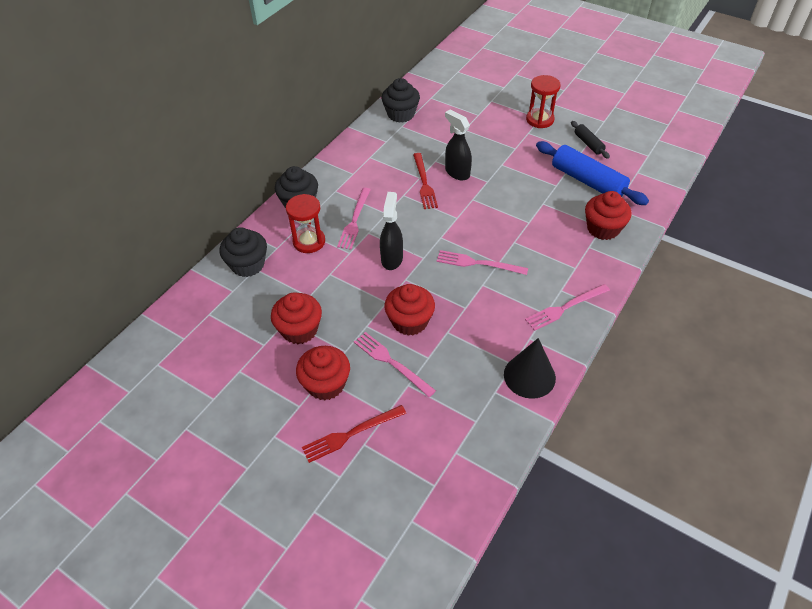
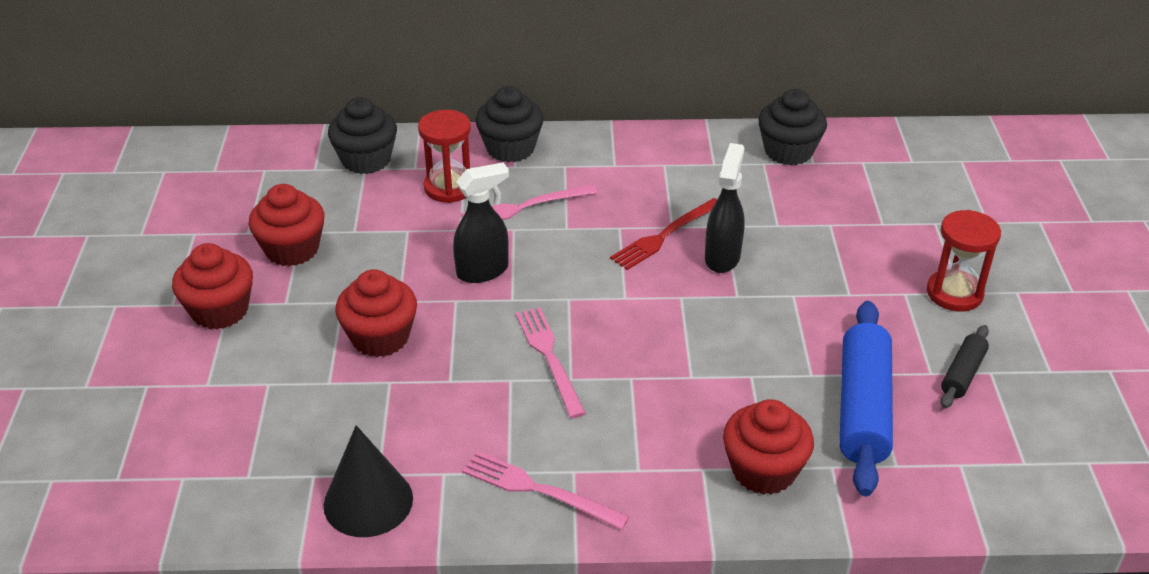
camera: 55 degrees right, 10 degrees down
(351, 434) = (155, 367): red fork -> none
(391, 362) = (295, 352): pink fork -> none

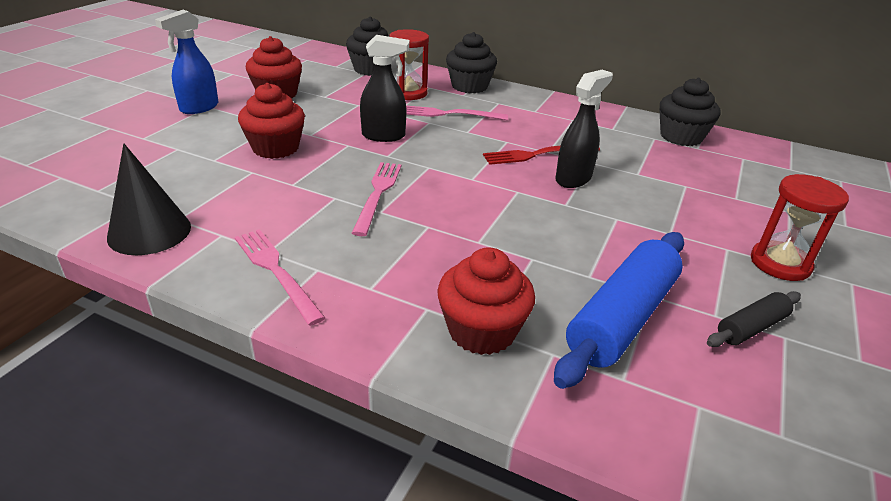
camera: 25 degrees right, 5 degrees down
(220, 310) = (199, 108): red cupcake -> blue spray bottle

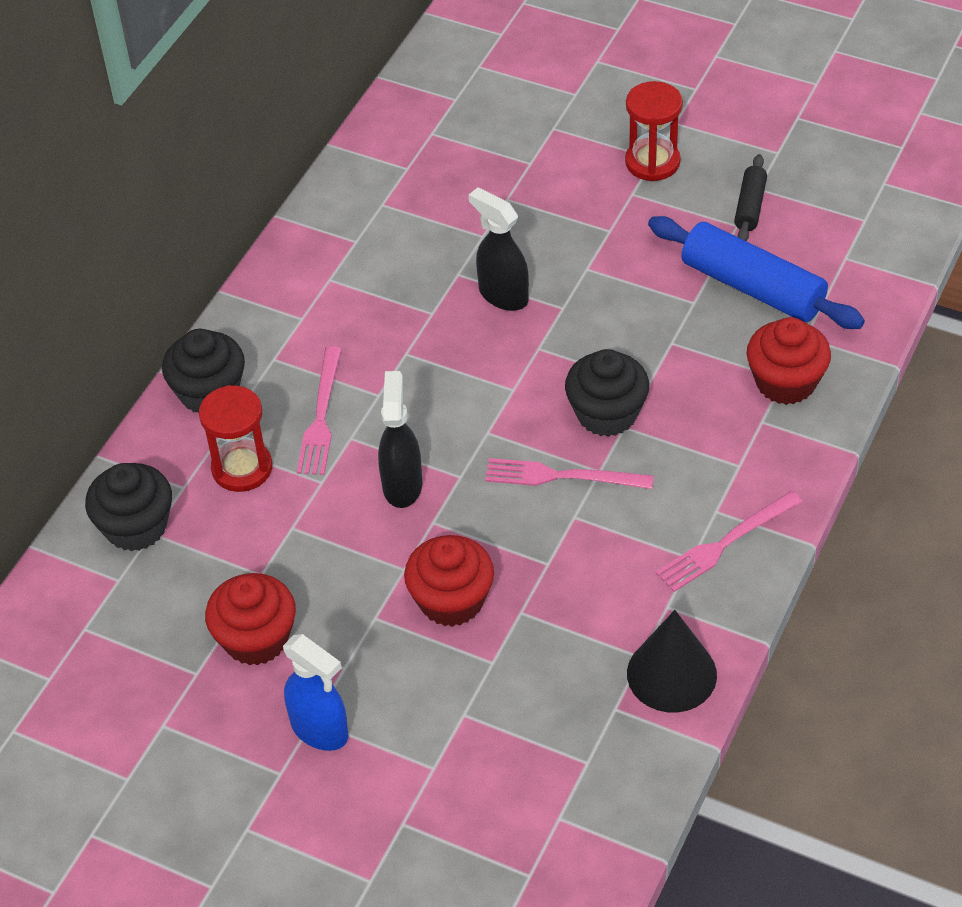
camera: 85 degrees left, 15 degrees up
(537, 154) = (442, 324): red fork -> none
(681, 137) = (377, 177): black cupcake -> black cupcake (607, 414)
(751, 327) = (750, 206): black rolling pin -> black rolling pin turned 45 degrees clockwise

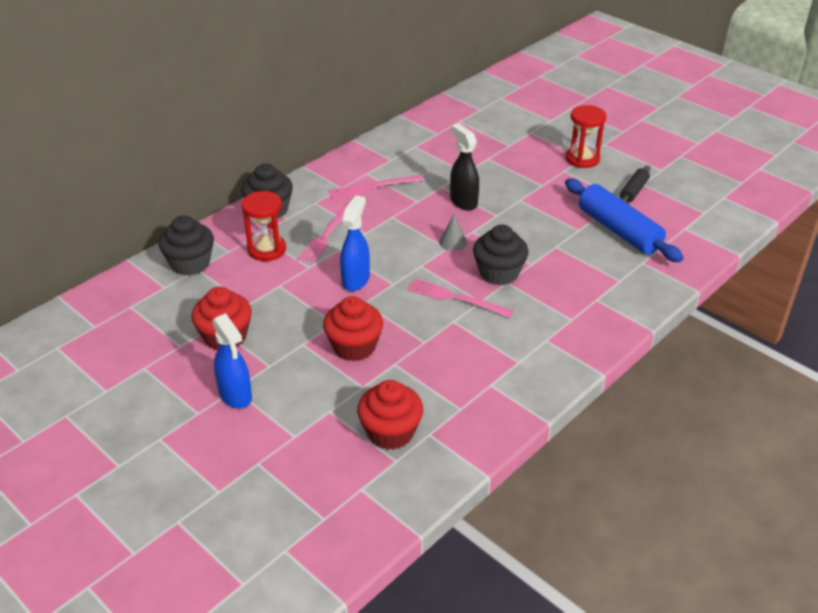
camera: 15 degrees right, 10 degrees down
(402, 485) = (356, 280): black spray bottle -> blue spray bottle
(517, 376) = (453, 242): none -> grey cone
(671, 674) = (476, 424): black cone -> none
(725, 543) = (544, 359): pink fork -> pink fork (372, 188)
(785, 382) = (620, 282): red cupcake -> red cupcake (390, 432)

